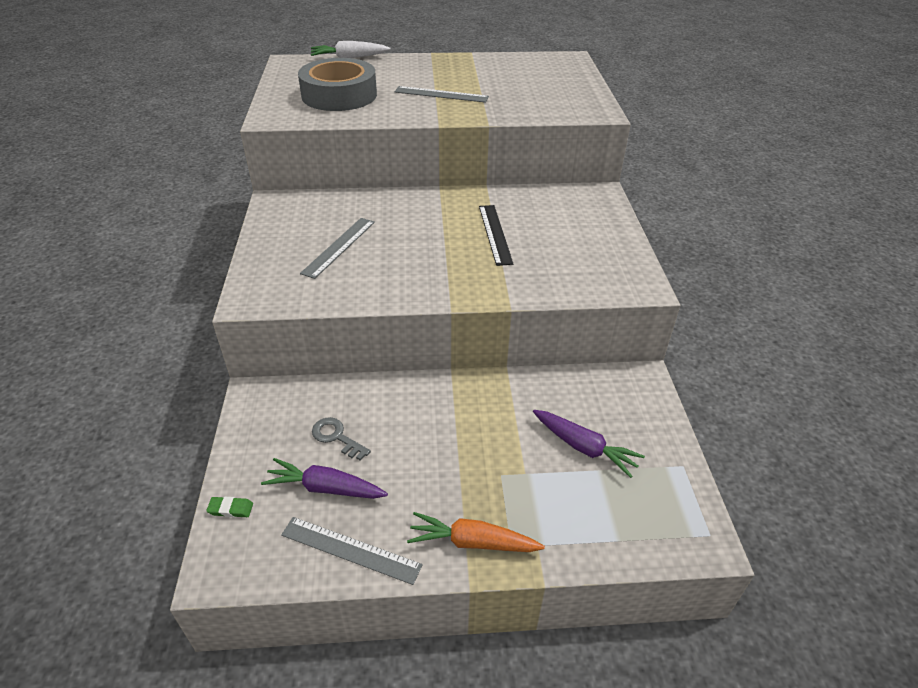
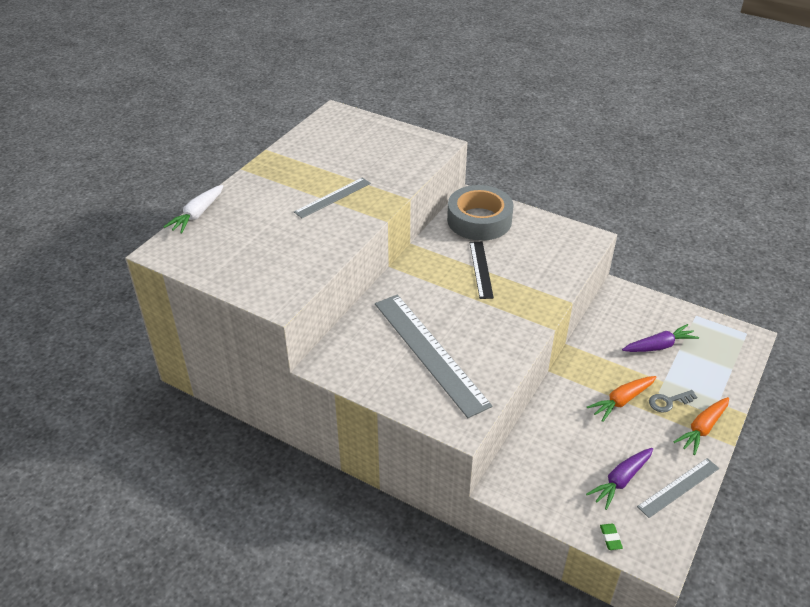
camera: 55 degrees left, 0 degrees up
(230, 509) = (610, 538): green eraser -> green eraser turned 45 degrees counterclockwise
(336, 437) = (577, 457): grey key -> grey key (668, 402)
(339, 95) = (274, 248): grey tape -> grey tape (479, 220)
(339, 247) = (430, 352): grey ruler -> grey ruler, size x1.86
(455, 444) = (621, 401): none -> orange carrot
(495, 234) = (481, 269): black ruler -> black ruler turned 60 degrees clockwise

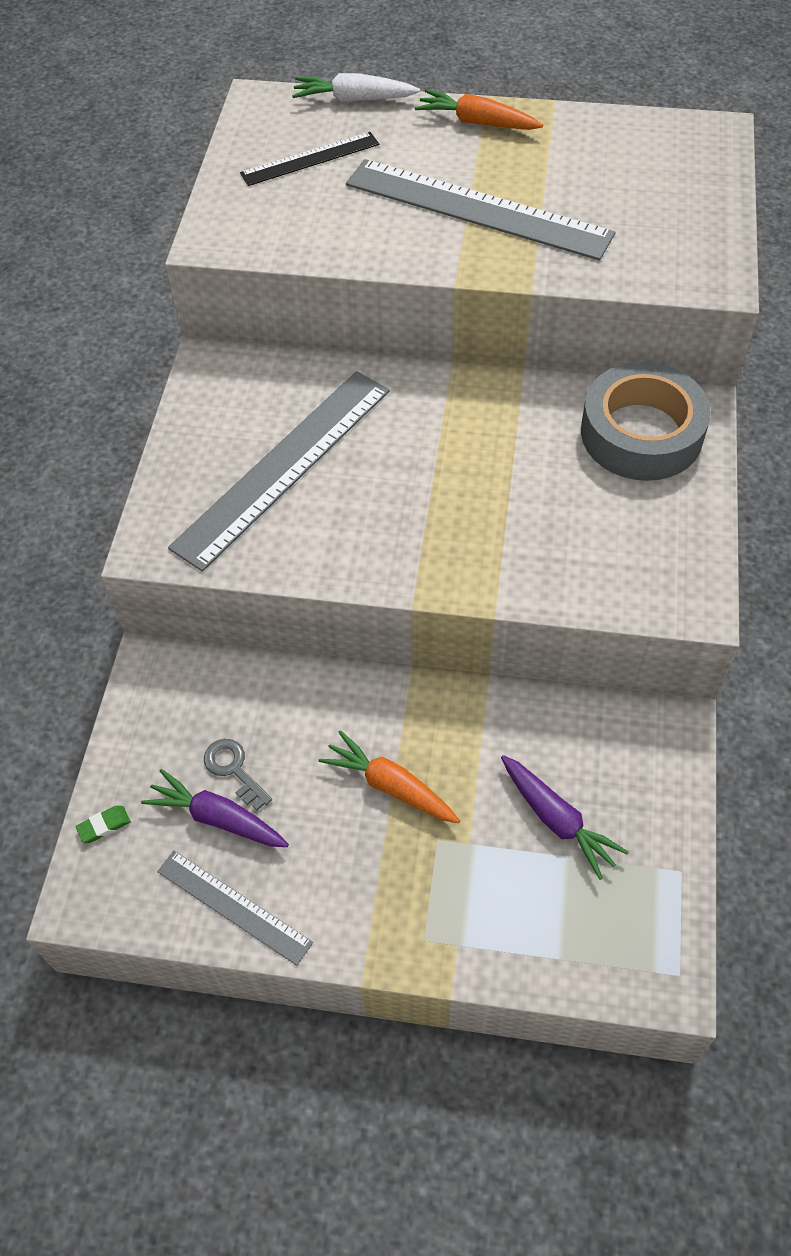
camera: 70 degrees right, 15 degrees up
(333, 197) = (477, 209): grey ruler -> grey ruler, size x1.86
(481, 269) = (510, 472): black ruler -> black ruler (310, 159)
(668, 402) = (421, 859): grey key -> grey key (234, 769)
(702, 429) = (378, 925): orange carrot -> orange carrot (476, 122)

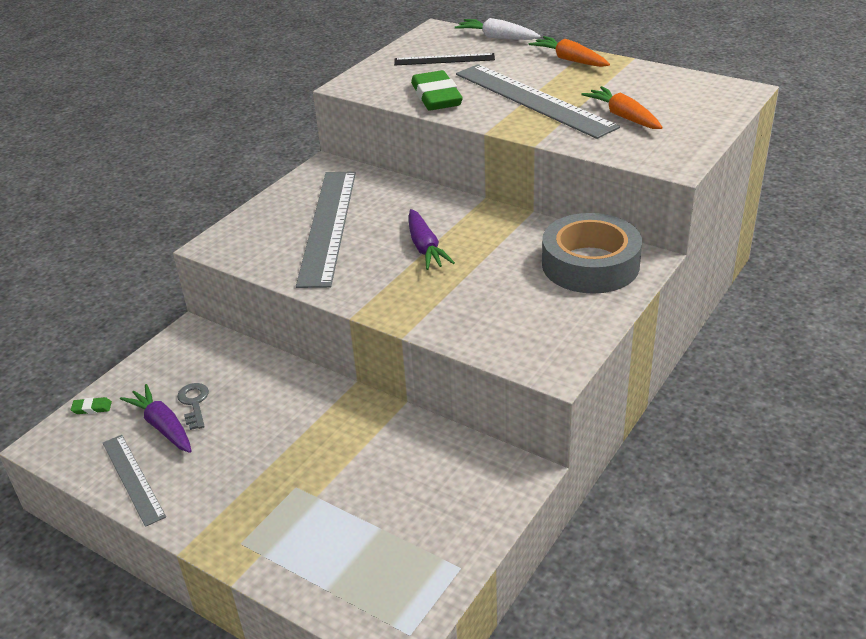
camera: 25 degrees right, 20 degrees down
(284, 467) = (328, 226): grey ruler -> grey ruler turned 60 degrees counterclockwise
(347, 233) = (436, 96): none -> green eraser
(390, 785) = (288, 444): orange carrot -> orange carrot (623, 116)
(557, 820) = (390, 503): purple carrot -> purple carrot (425, 248)

